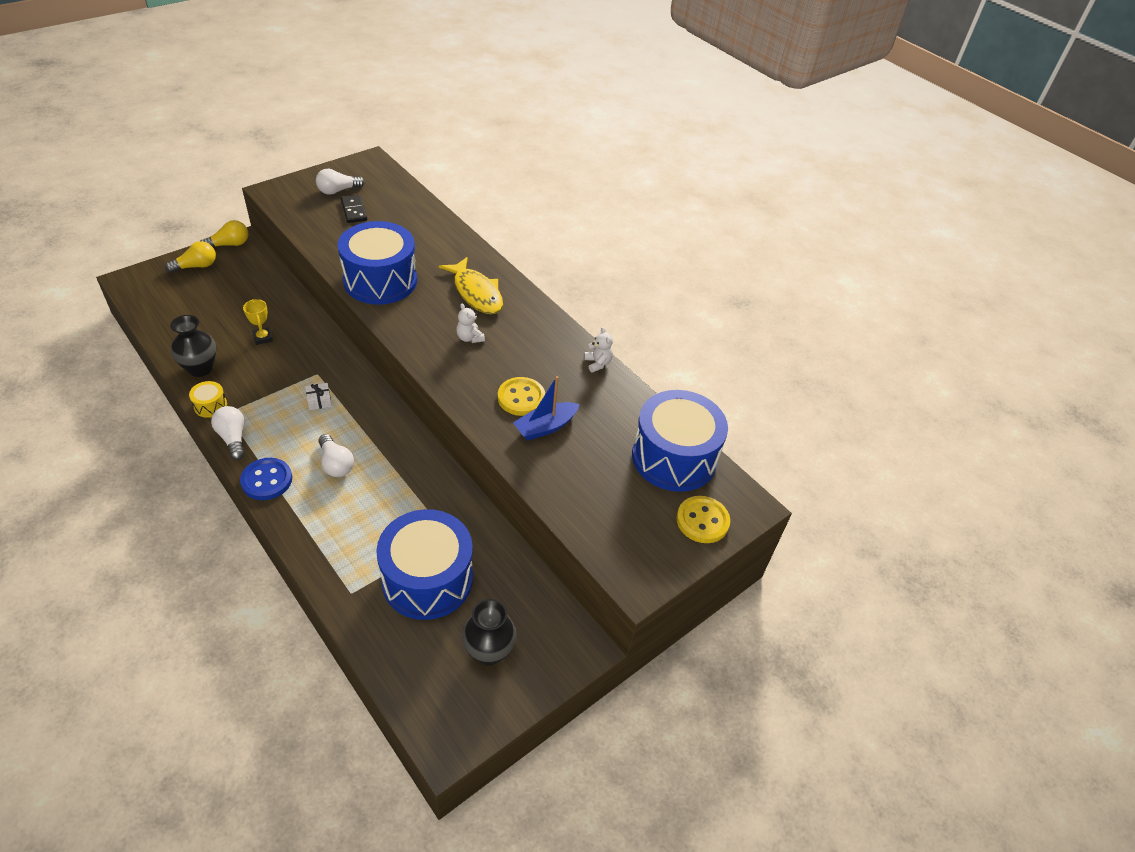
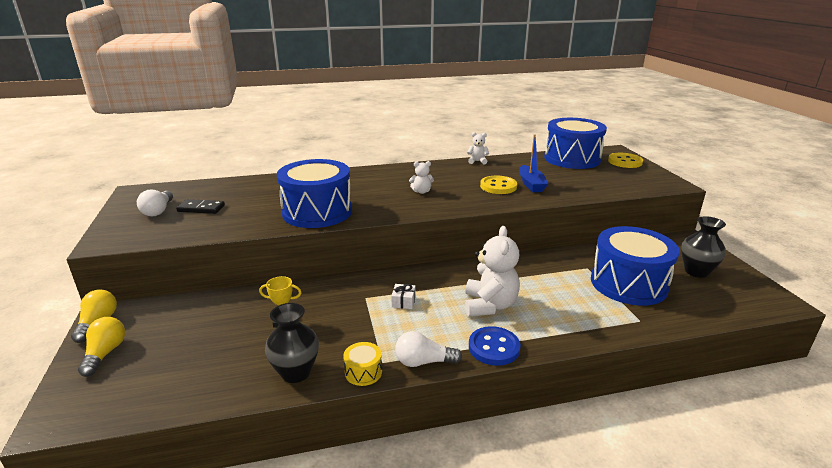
camera: 60 degrees left, 20 degrees down
(336, 464) = (489, 305): white light bulb -> white teddy bear
(476, 293) = (371, 181): yellow fish -> none

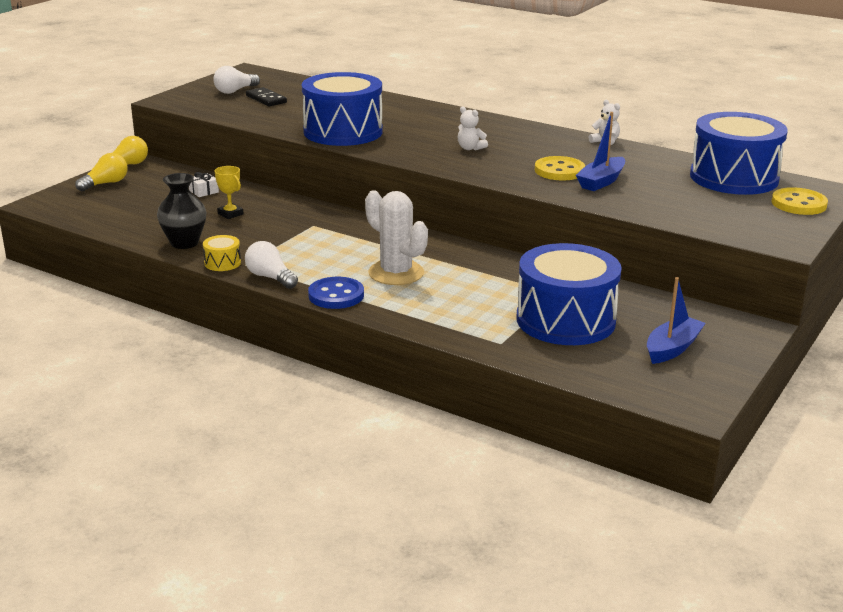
camera: 45 degrees right, 0 degrees up
(403, 302) = (335, 240): white gift -> white gift (204, 191)
(489, 305) = (396, 273): white teddy bear -> white cactus
(696, 272) = (672, 348): black vase -> blue boat

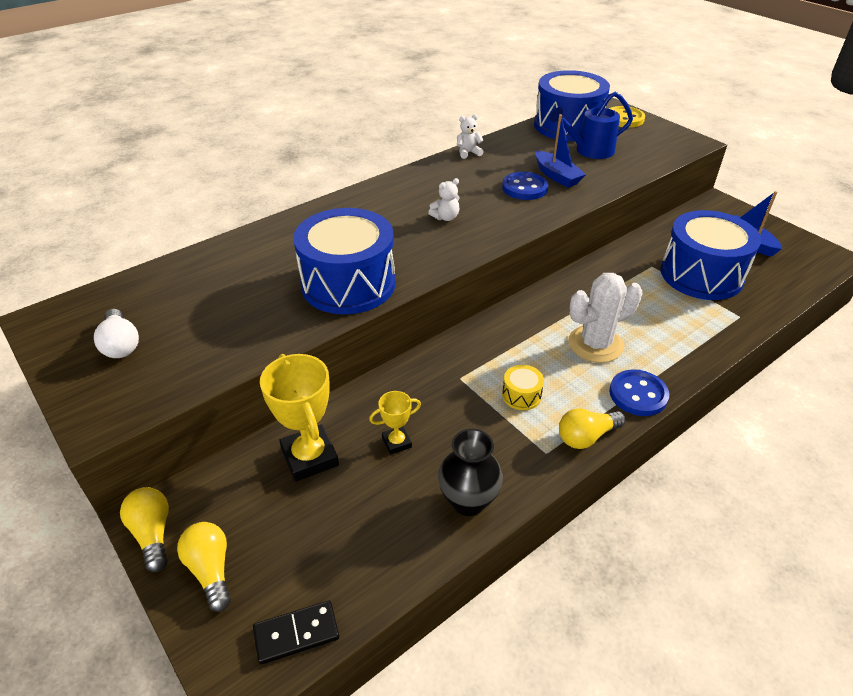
camera: 70 degrees left, 15 degrees up
(204, 191) = (309, 457): white gift -> yellow trophy
(222, 263) = (537, 472): yellow drum -> yellow drum (521, 395)
(266, 99) = (182, 322): black domino -> black domino (296, 633)
(270, 277) = (586, 437): white light bulb -> yellow light bulb
(559, 171) = (524, 188): yellow button -> blue button
(682, 192) = (589, 151): none -> blue watering can

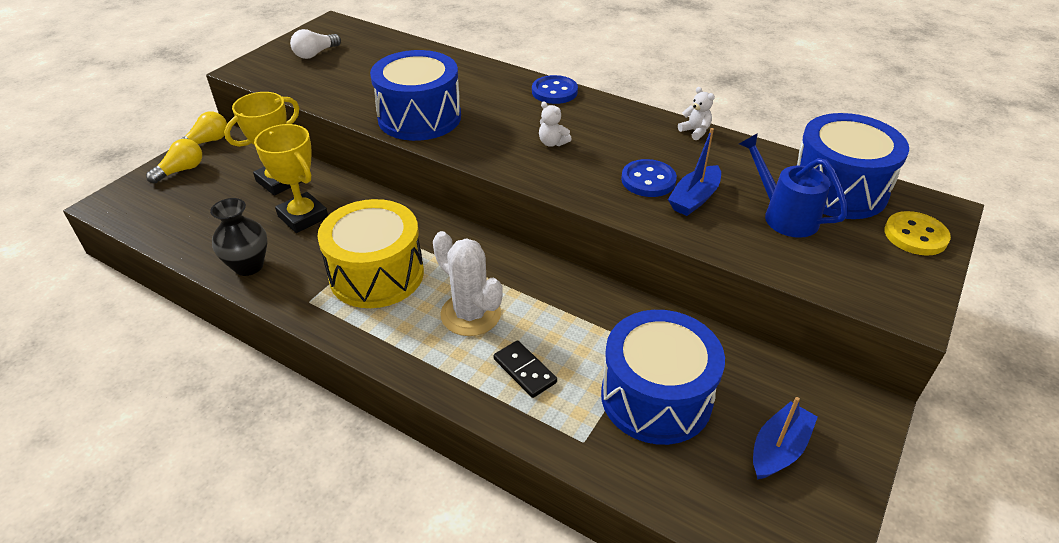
camera: 70 degrees right, 0 degrees up
(296, 633) = (135, 215): black domino -> black domino (525, 370)
(396, 442) = (303, 217): yellow trophy -> yellow trophy, size x1.90
(521, 395) = (376, 274): yellow drum -> yellow drum, size x2.50
(586, 437) = (334, 324): yellow light bulb -> none
(638, 394) = (403, 355): blue button -> blue button (554, 92)

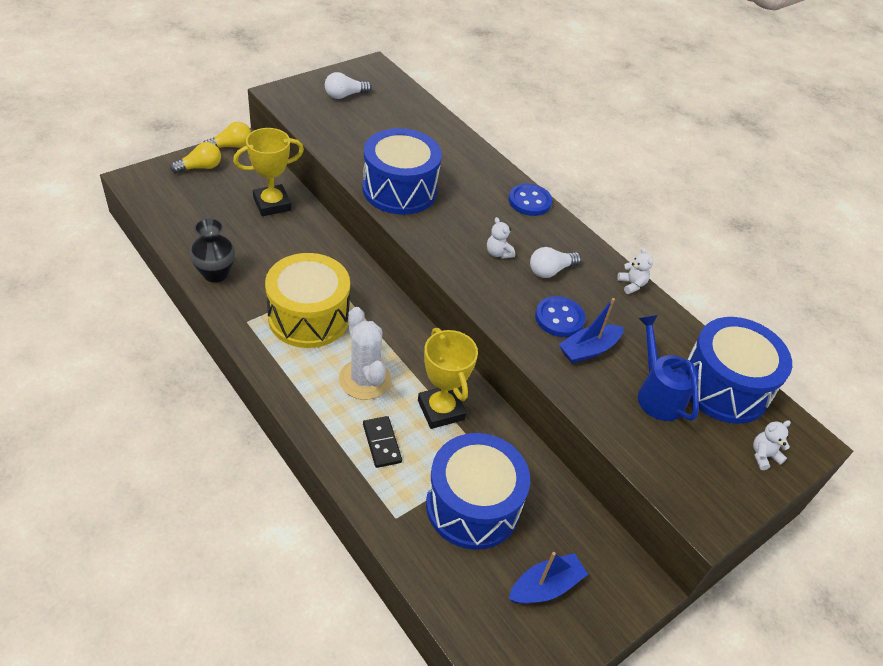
camera: 15 degrees right, 5 degrees up
(303, 217) = (275, 244): yellow trophy -> yellow trophy (441, 410)
(612, 143) = (550, 271): none -> white light bulb
(915, 235) = (763, 456): yellow button -> white teddy bear

